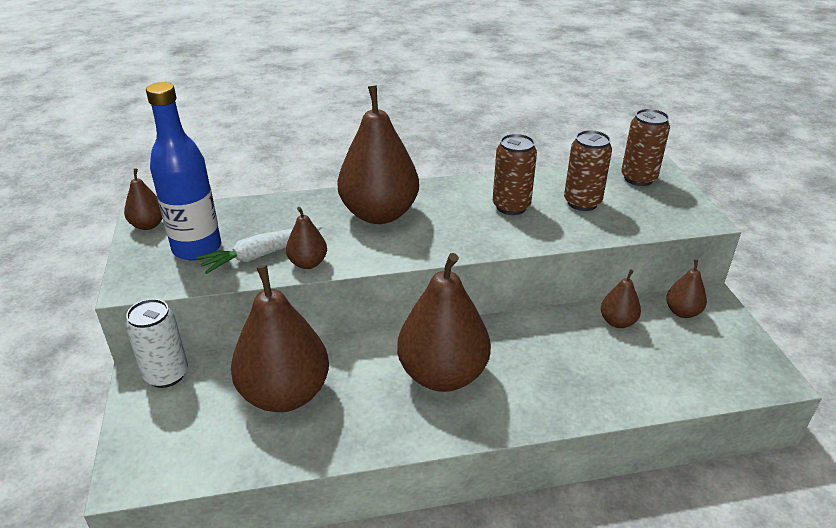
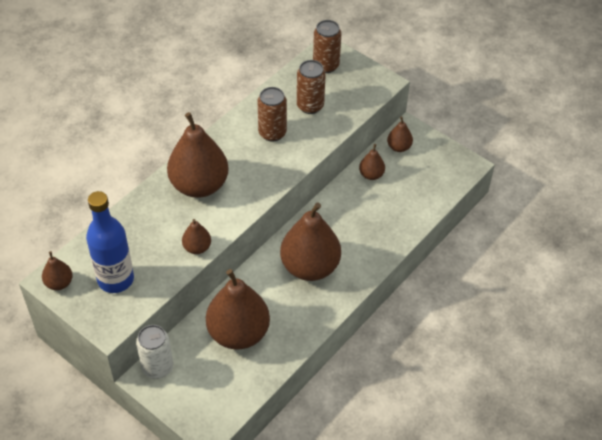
camera: 40 degrees left, 15 degrees up
(261, 255) = (162, 259): white carrot -> none

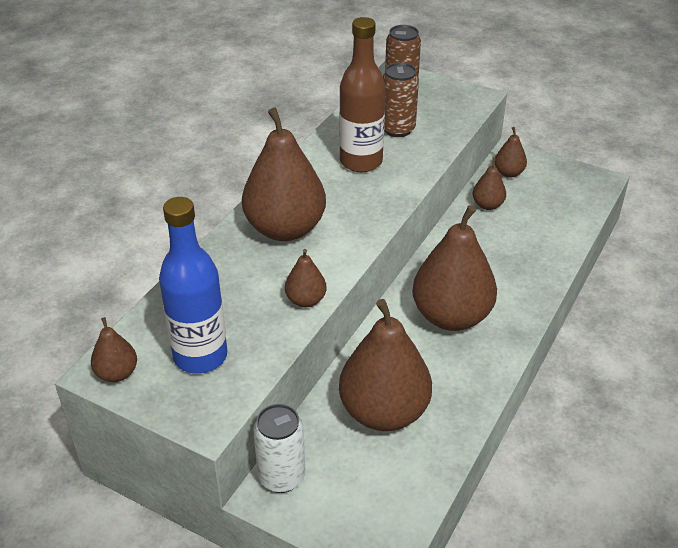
camera: 10 degrees left, 10 degrees down
(272, 133) = (361, 162): brown can -> brown bottle

